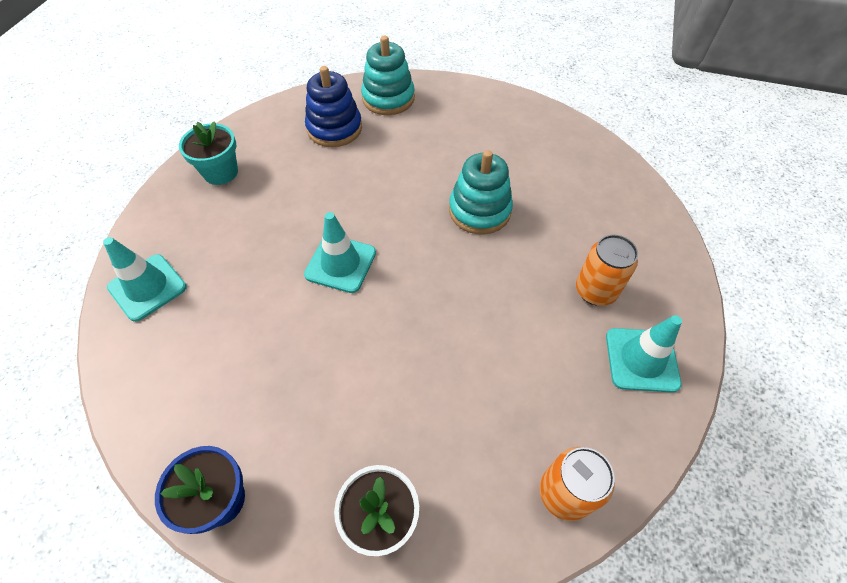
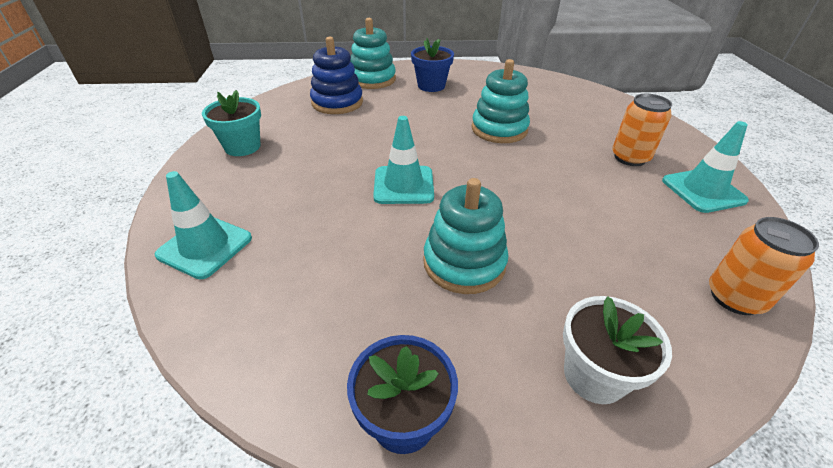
camera: 20 degrees left, 15 degrees down
(344, 372) = (464, 263): none -> turquoise stacking toy
(446, 123) = (431, 86): none -> blue flower pot

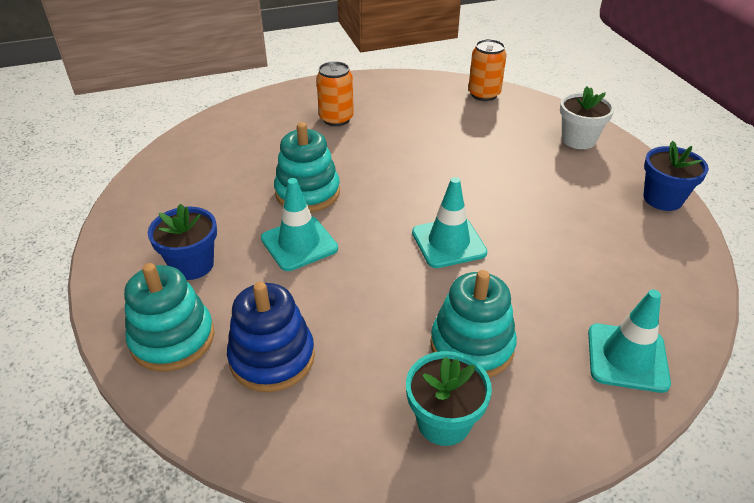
camera: 105 degrees left, 0 degrees up
(464, 263) = (528, 192): turquoise stacking toy -> turquoise stacking toy (471, 346)
(703, 190) = (372, 92): turquoise traffic cone -> turquoise traffic cone (299, 243)

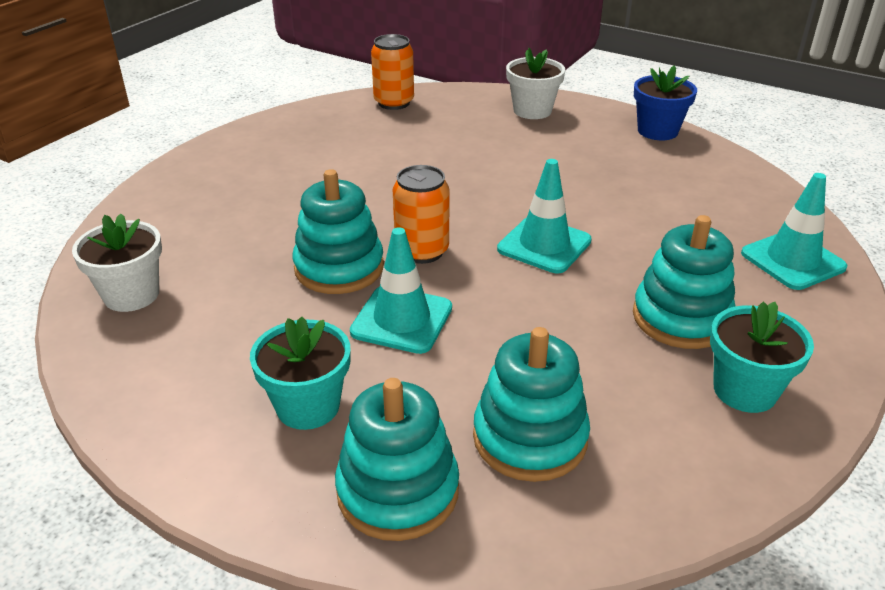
camera: 40 degrees left, 5 degrees down
(192, 265) = (308, 406): blue flower pot -> turquoise flower pot
(193, 155) = (131, 295): none -> white flower pot
(272, 357) = (530, 438): blue stacking toy -> turquoise stacking toy
(336, 119) = (266, 183): orange can -> orange can (422, 251)

